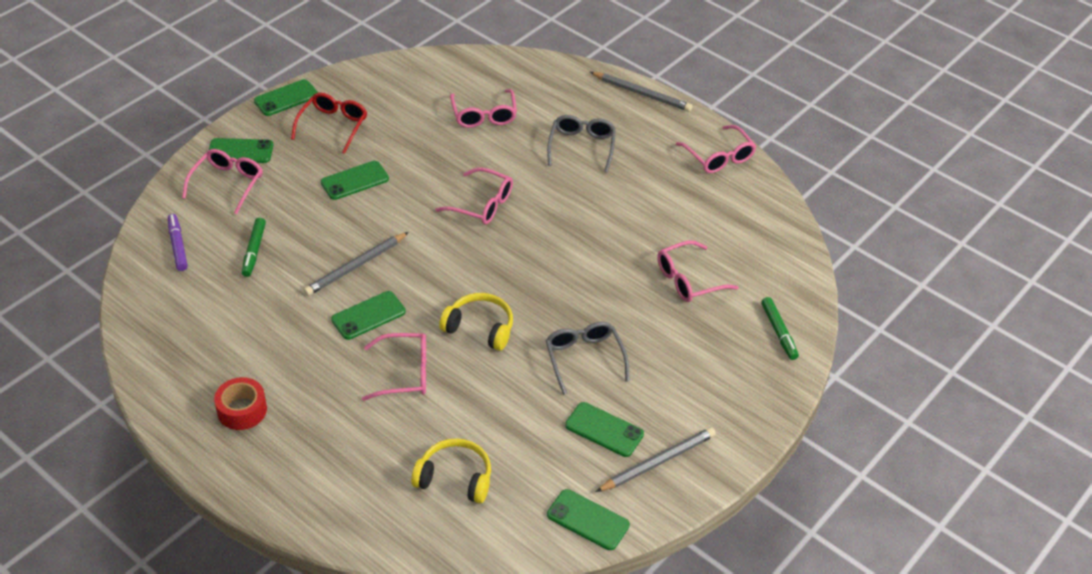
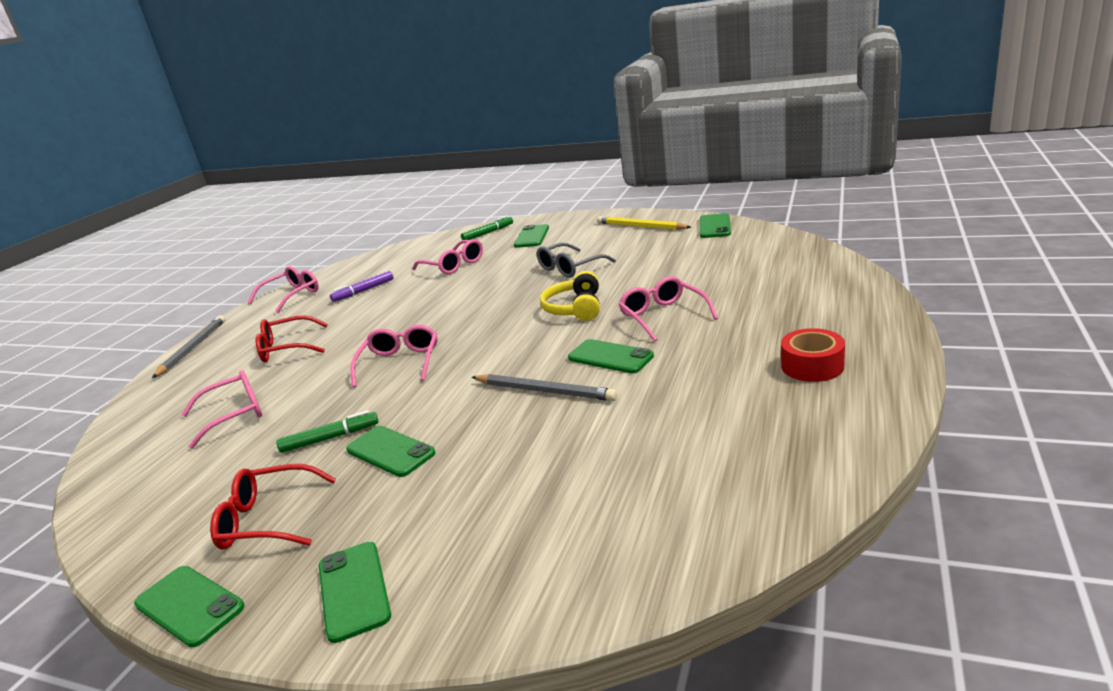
camera: 105 degrees left, 20 degrees down
(178, 246) = (617, 543): purple marker -> purple marker (363, 291)
(227, 184) = (444, 563): pink glasses -> none
(254, 251) = (573, 468): green marker -> green marker (330, 438)
(455, 478) = (742, 265): yellow headphones -> none
(582, 146) = (287, 348): grey glasses -> red glasses
(604, 430) = (632, 244): green phone -> green phone (532, 237)
(658, 462) = (641, 226): grey pencil -> yellow pencil

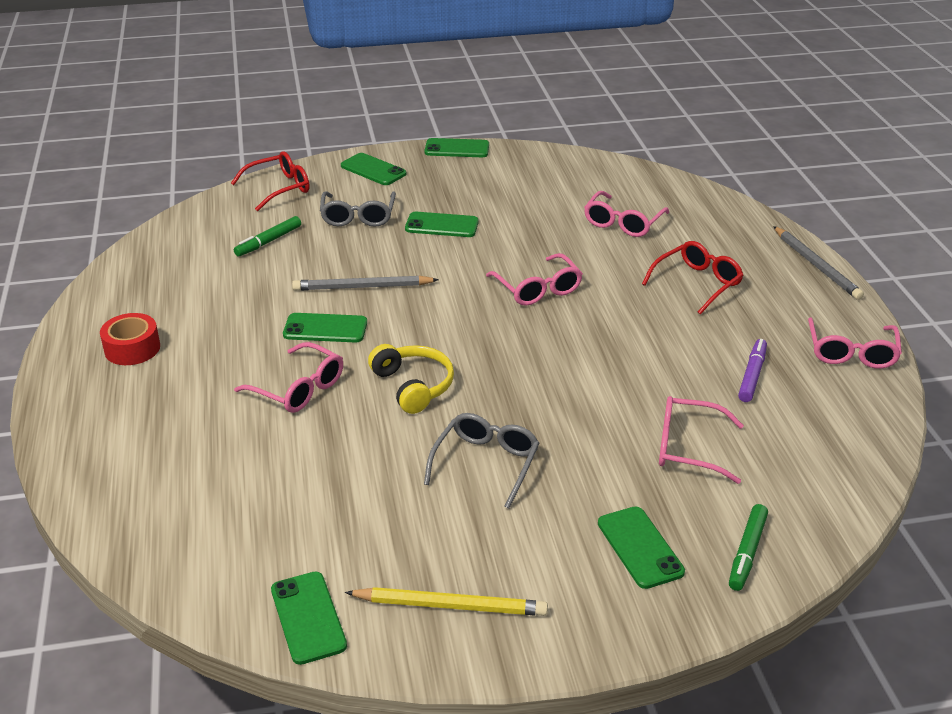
camera: 145 degrees right, 10 degrees up
(268, 520) = (472, 181): red glasses -> red glasses (279, 188)
(330, 438) = (504, 224): green marker -> green marker (268, 241)
(465, 490) = (358, 216): none -> grey glasses

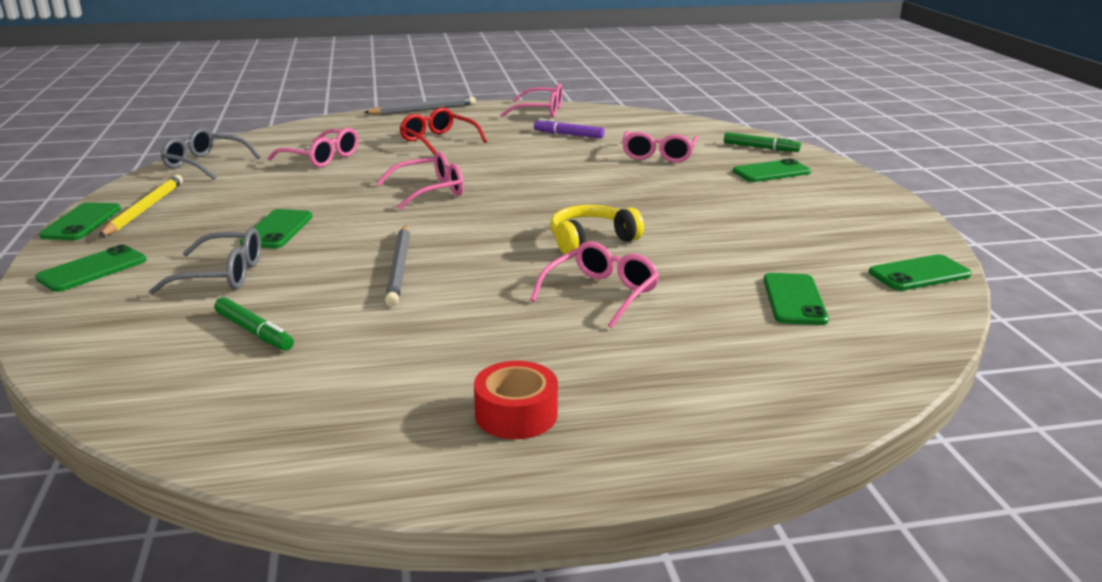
camera: 90 degrees left, 10 degrees down
(279, 188) = (88, 334): red glasses -> none
(325, 329) = (484, 285): green phone -> green phone (794, 299)
(450, 606) = (867, 225): yellow pencil -> yellow pencil (145, 209)
(486, 463) = (698, 213): grey glasses -> grey glasses (205, 164)

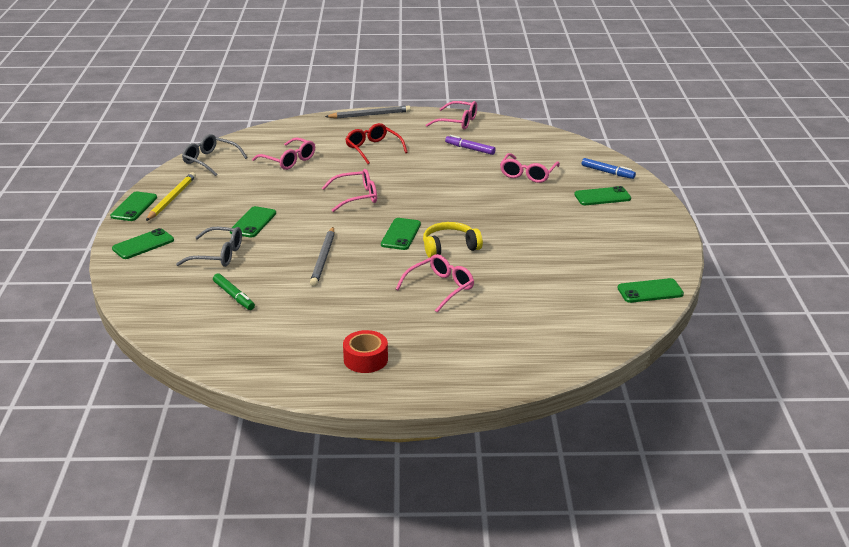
camera: 10 degrees right, 5 degrees up
(760, 148) = (607, 172): green marker -> blue marker
(794, 299) = (557, 303): green phone -> green phone (401, 234)

